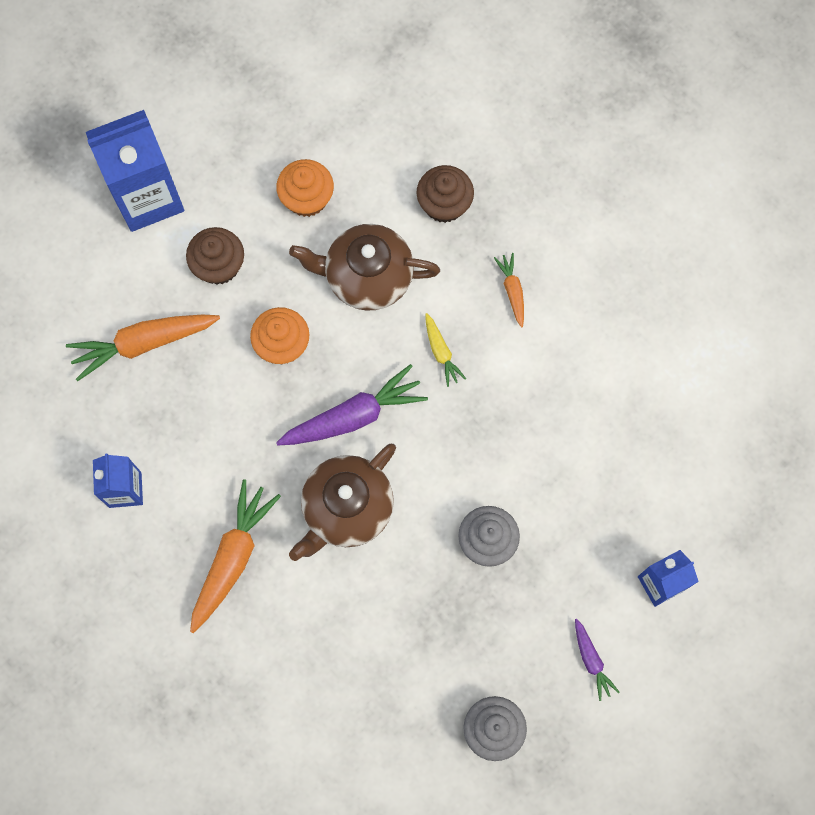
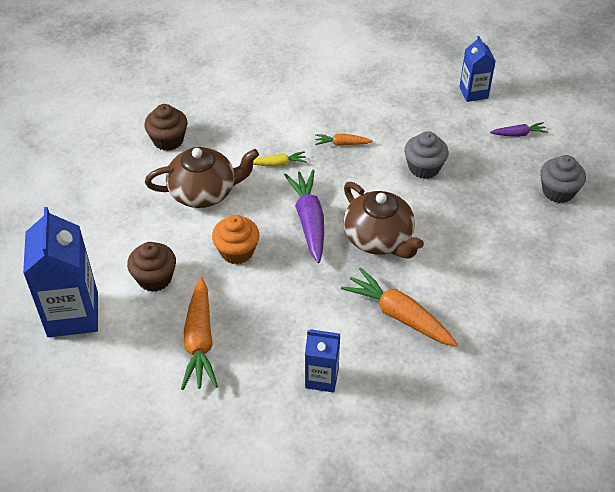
camera: 75 degrees left, 25 degrees down
(307, 198) = (125, 214): orange cupcake -> none
(367, 276) = (204, 192): brown teapot -> brown teapot turned 120 degrees counterclockwise
(512, 291) = (248, 119): orange carrot -> orange carrot (342, 144)

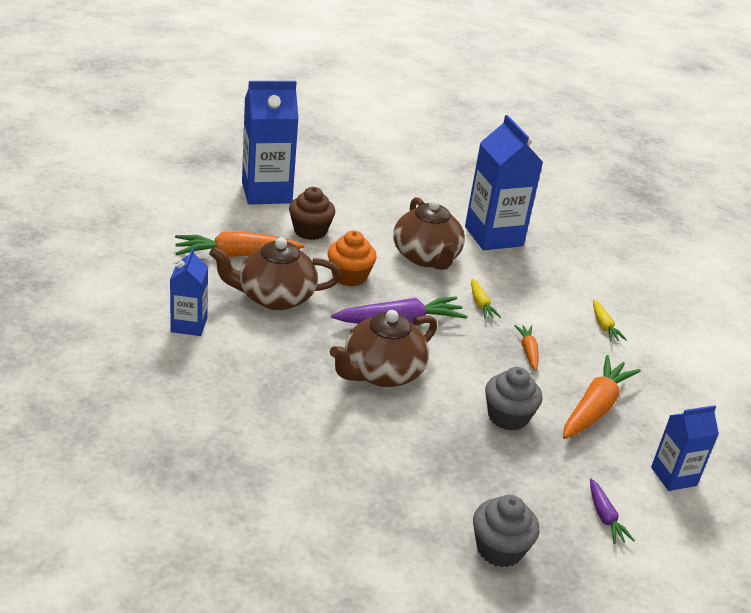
camera: 80 degrees right, 15 degrees down
(168, 140) = (493, 236): brown cupcake -> blue carton
(273, 310) = (274, 297): none -> brown teapot
(305, 93) = (604, 326): none -> yellow carrot
(399, 315) = (270, 382): orange carrot -> orange carrot (595, 408)

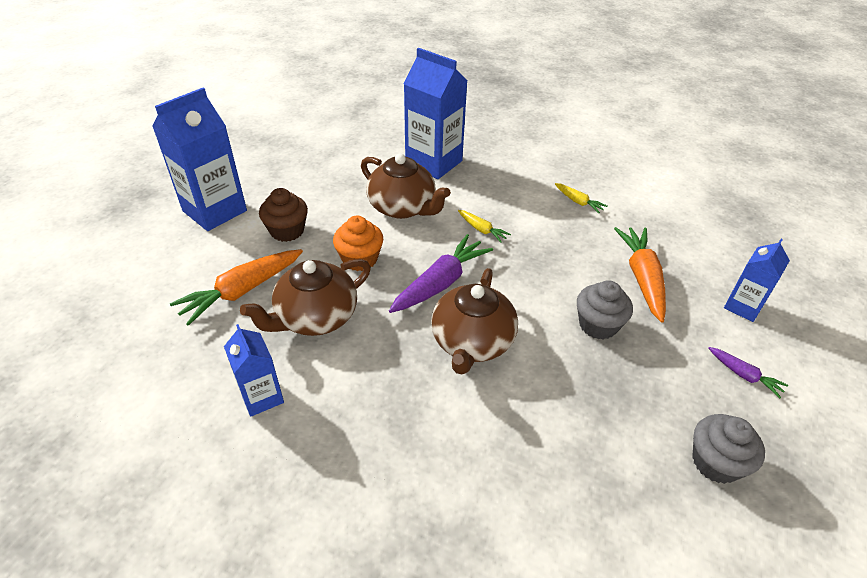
camera: 30 degrees left, 10 degrees up
(528, 351) = (553, 254): orange carrot -> none

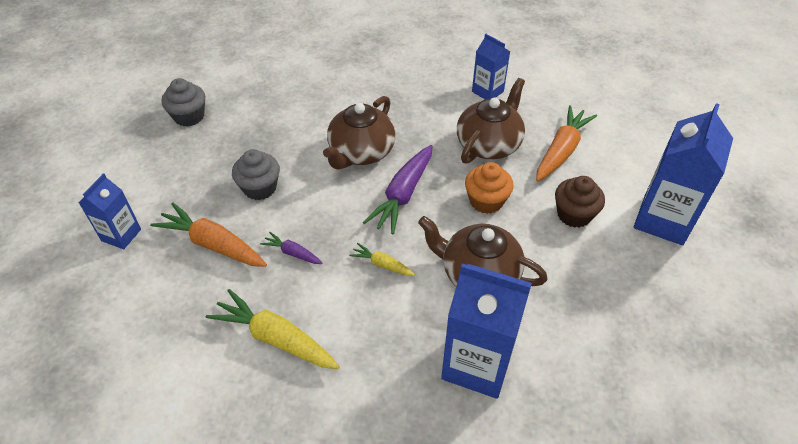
camera: 165 degrees right, 5 degrees up
(472, 342) = (361, 152): brown teapot -> brown teapot turned 150 degrees counterclockwise
(578, 202) = (275, 338): yellow carrot -> yellow carrot, size x1.95
(642, 278) = (213, 244): orange carrot -> orange carrot turned 135 degrees clockwise
(744, 375) = (147, 173): purple carrot -> purple carrot (292, 253)

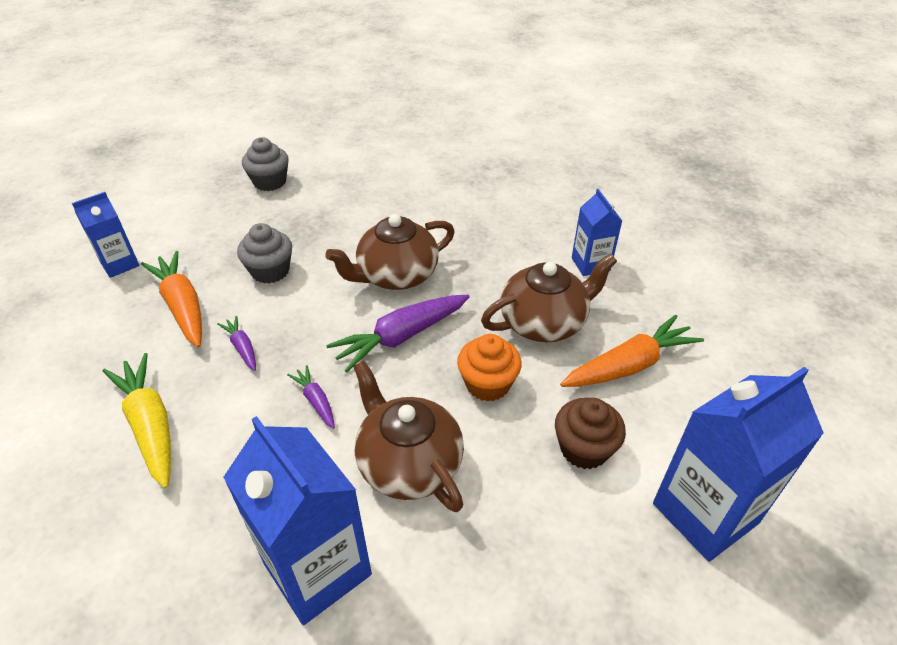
camera: 30 degrees right, 5 degrees down
(382, 264) = (316, 401): yellow carrot -> purple carrot

